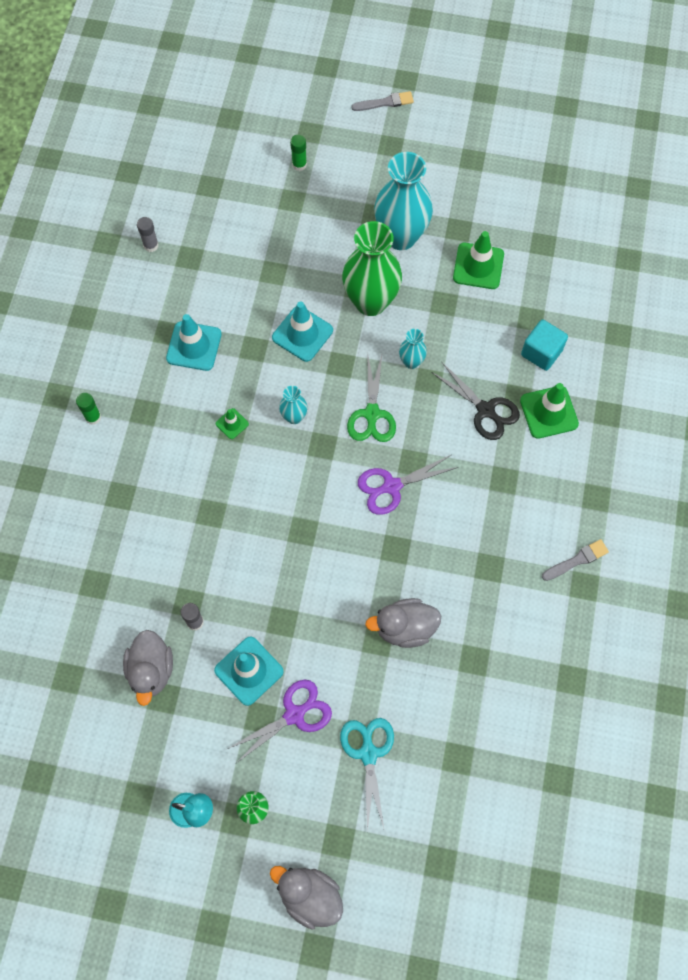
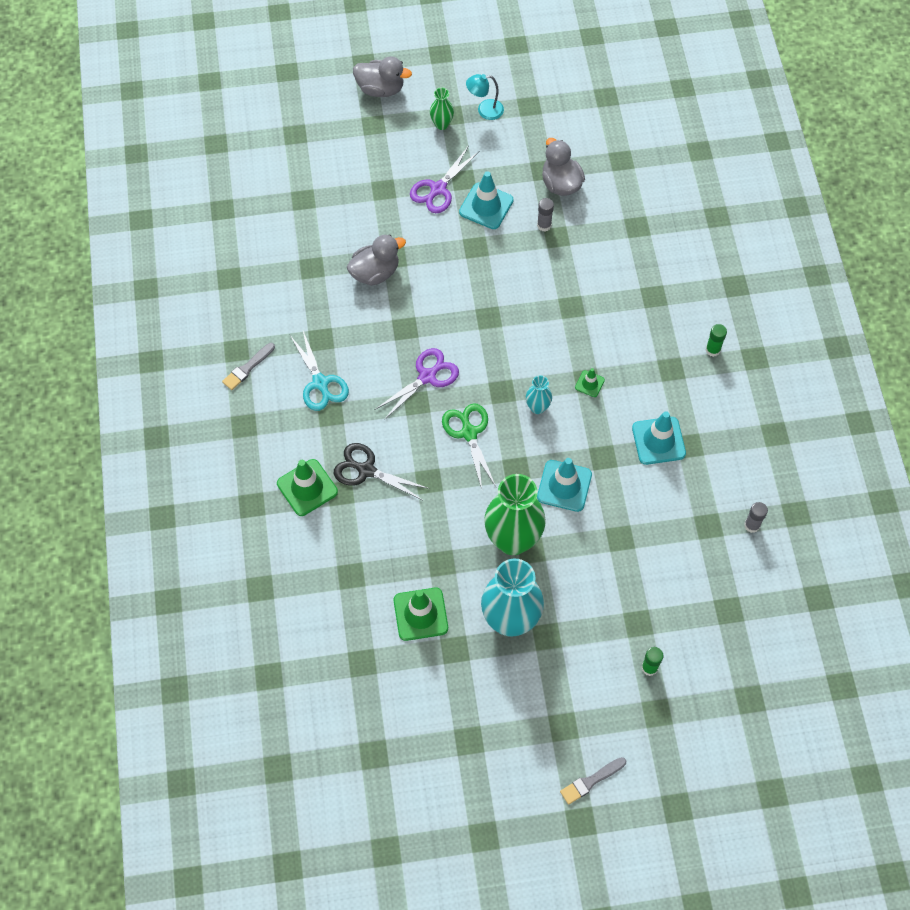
camera: 160 degrees right, 5 degrees down
(368, 754) = (372, 182): turquoise scissors -> turquoise scissors (320, 383)
(411, 362) = (451, 493): turquoise vase -> none
(541, 352) = (330, 543): turquoise cube -> none

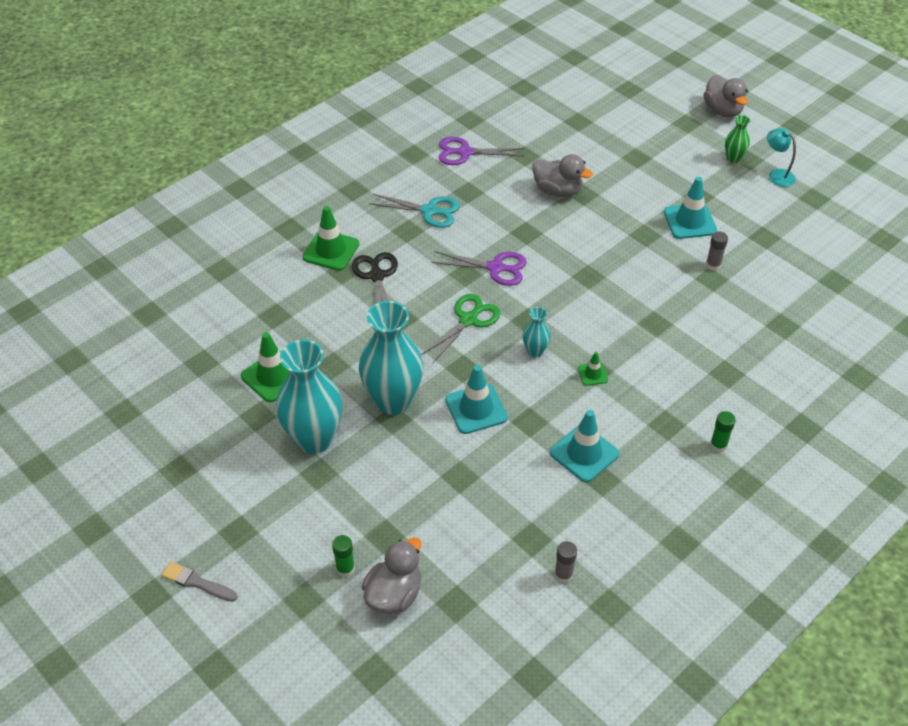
camera: 55 degrees right, 15 degrees down
(247, 368) = (404, 167): grey brush -> none
(320, 383) = (429, 211): turquoise scissors -> turquoise scissors turned 105 degrees counterclockwise
(438, 189) = (673, 186): purple scissors -> purple scissors (465, 152)
(513, 540) = (393, 401): green vase -> turquoise vase
(561, 183) = (765, 255): grey duck -> grey duck (394, 594)

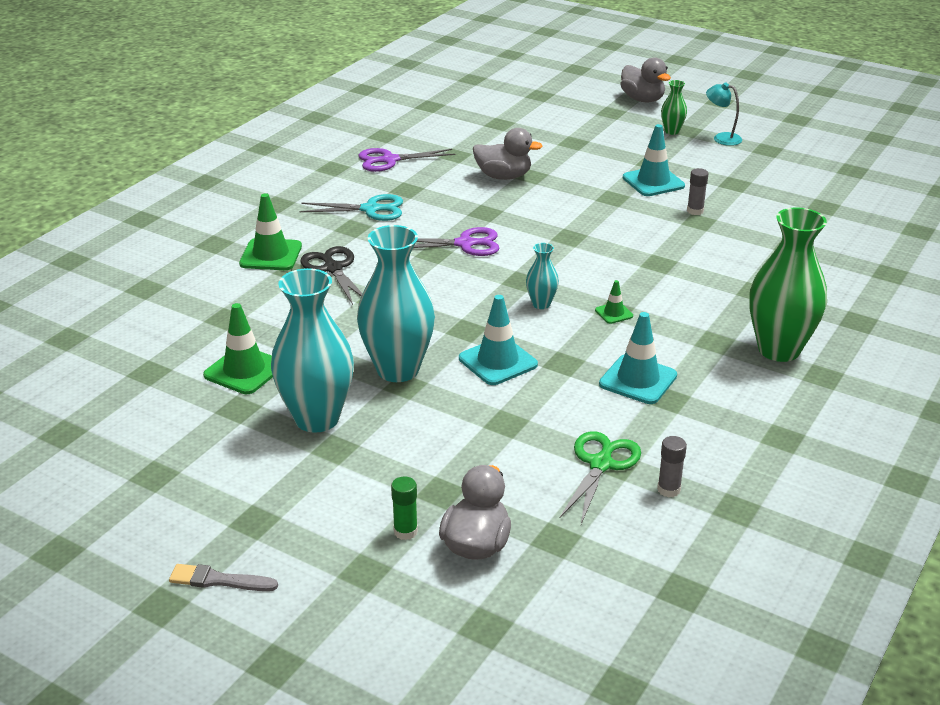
camera: 15 degrees left, 15 degrees down
(468, 320) = (454, 289): green scissors -> green scissors (600, 464)
(718, 445) = (779, 350): green glue stick -> green vase

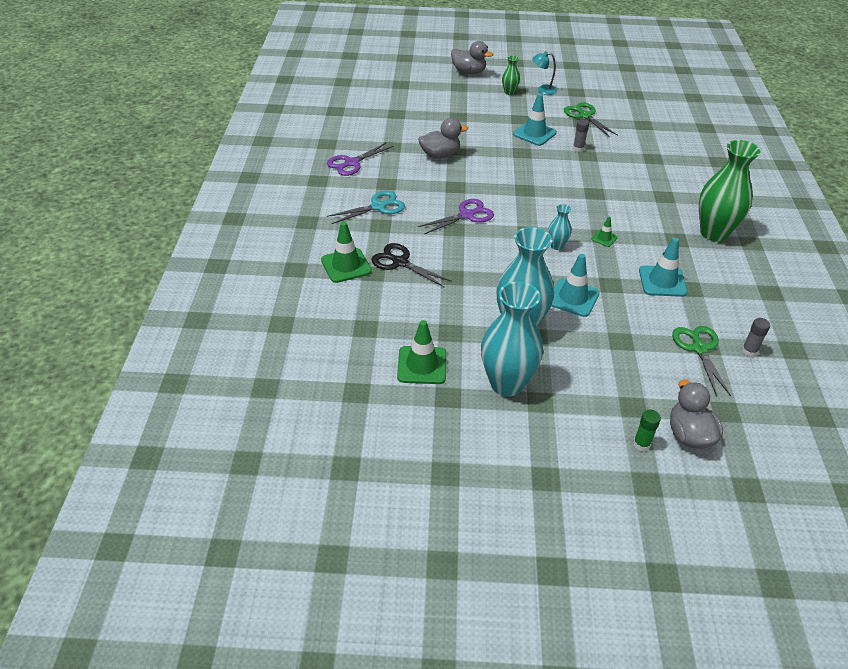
camera: 30 degrees left, 10 degrees up
(219, 580) = (569, 533): grey brush -> none
(748, 178) = (585, 116): none -> green scissors

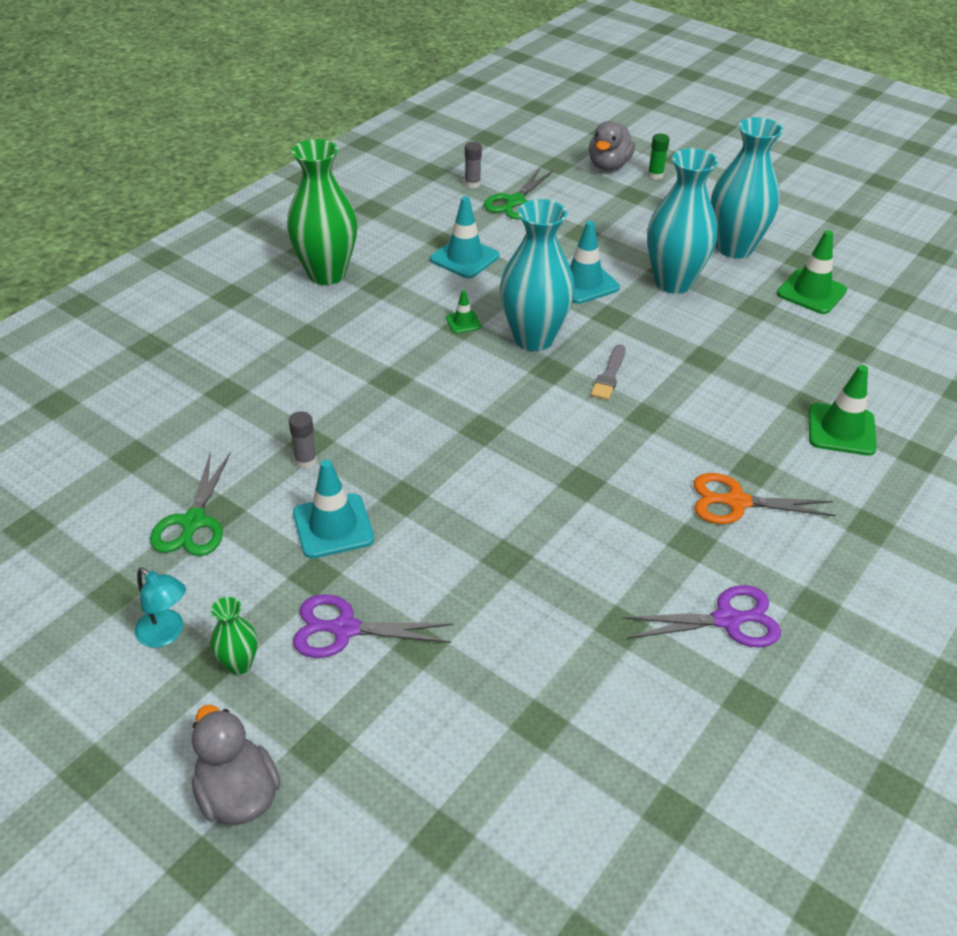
camera: 145 degrees left, 0 degrees up
(378, 207) = (737, 502): turquoise scissors -> orange scissors
(400, 262) = (761, 403): black scissors -> none
(440, 155) = (549, 559): grey duck -> none
(466, 215) = (610, 428): purple scissors -> purple scissors (345, 629)
(494, 242) = (609, 375): none -> grey brush
(557, 246) = (533, 338): turquoise vase -> turquoise vase, size x2.16

